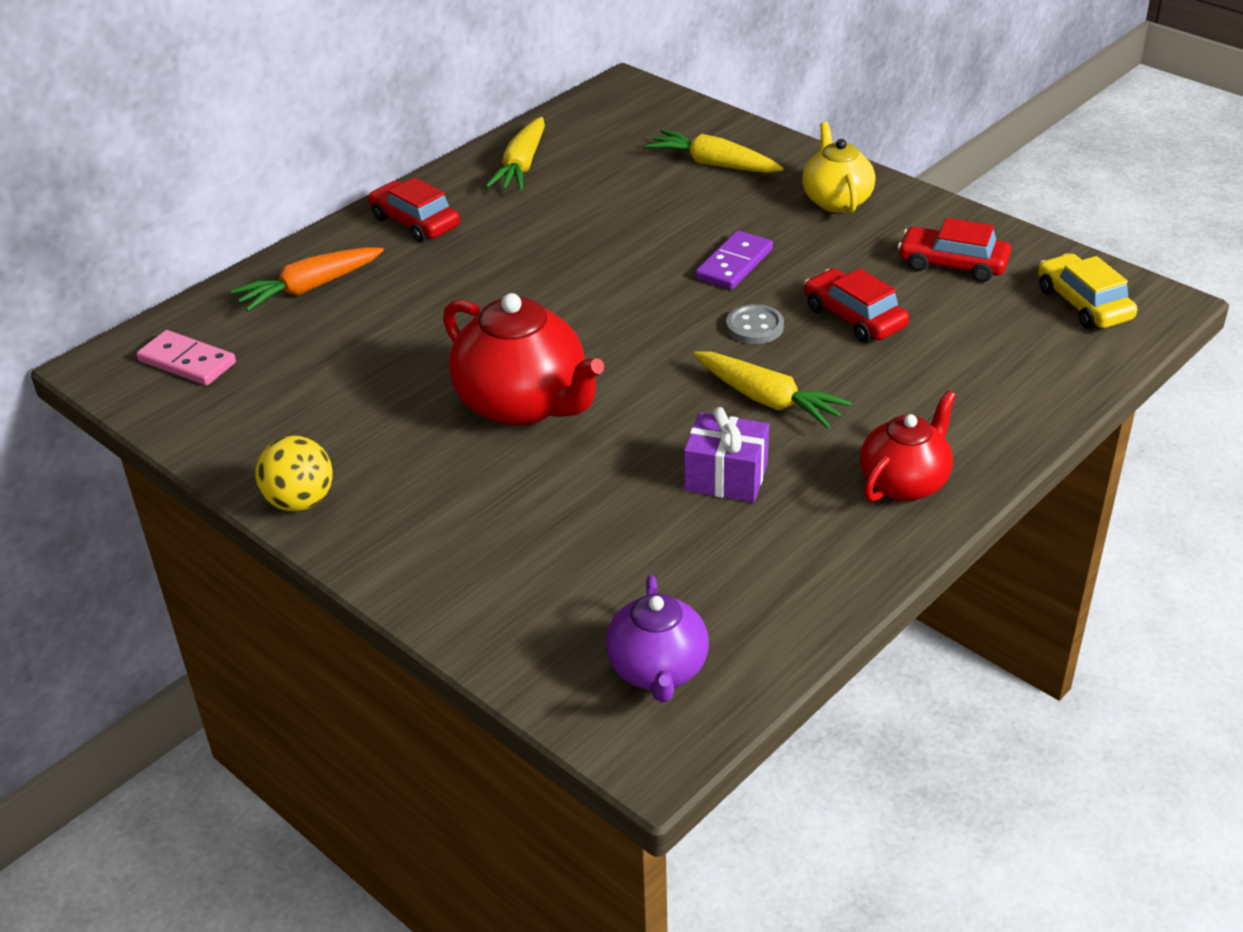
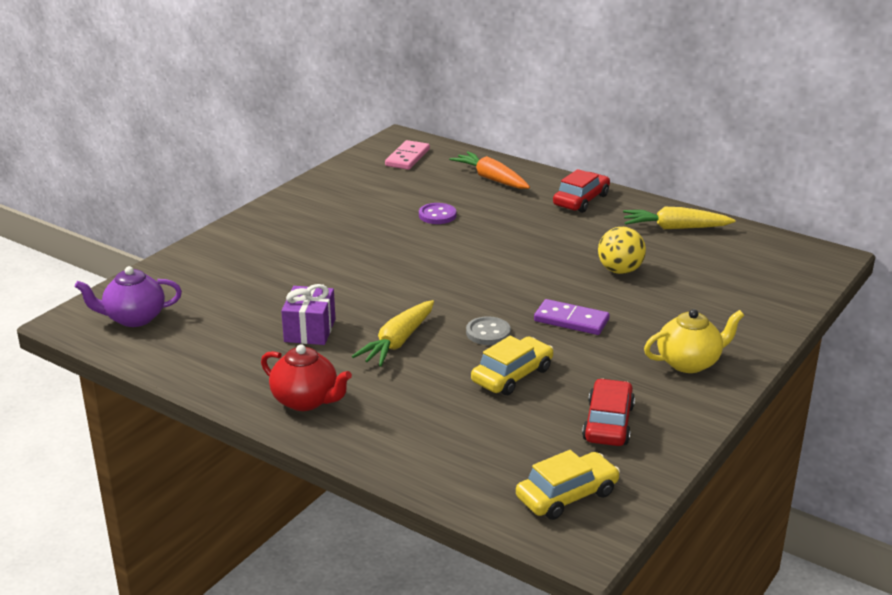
camera: 80 degrees right, 10 degrees down
(300, 501) = (284, 204): yellow ball -> yellow ball (620, 270)
(410, 345) = (437, 215): none -> purple button
(523, 404) = (380, 256): red teapot -> none
(713, 164) = (720, 303): yellow carrot -> none
(854, 317) = (512, 375): red car -> yellow car

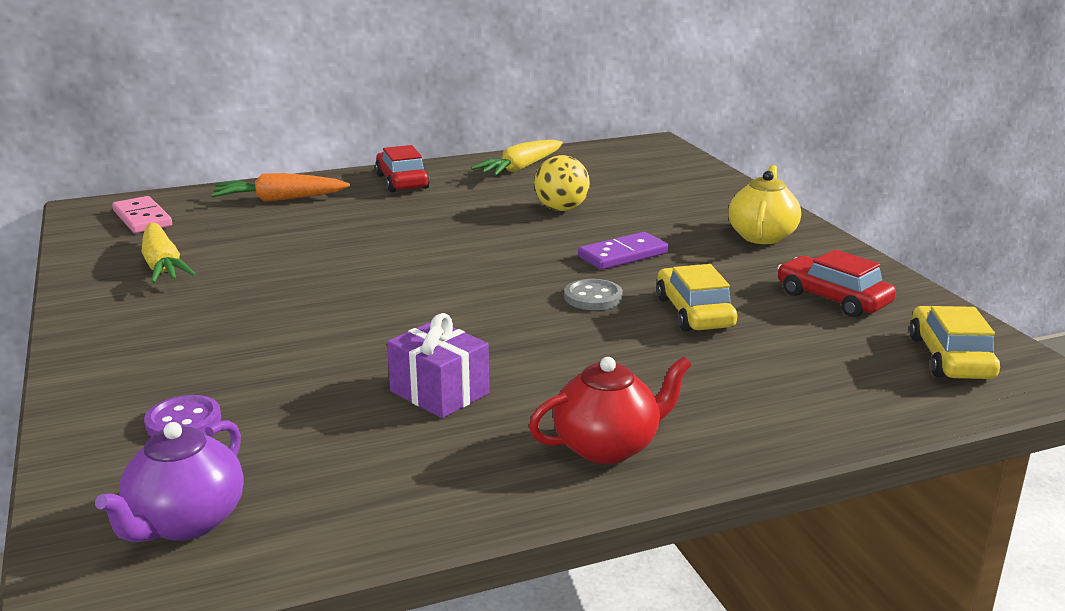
camera: 55 degrees left, 5 degrees down
(397, 342) = (545, 348): yellow carrot -> yellow carrot (163, 265)
(437, 215) = (303, 244): purple button -> purple button (183, 421)

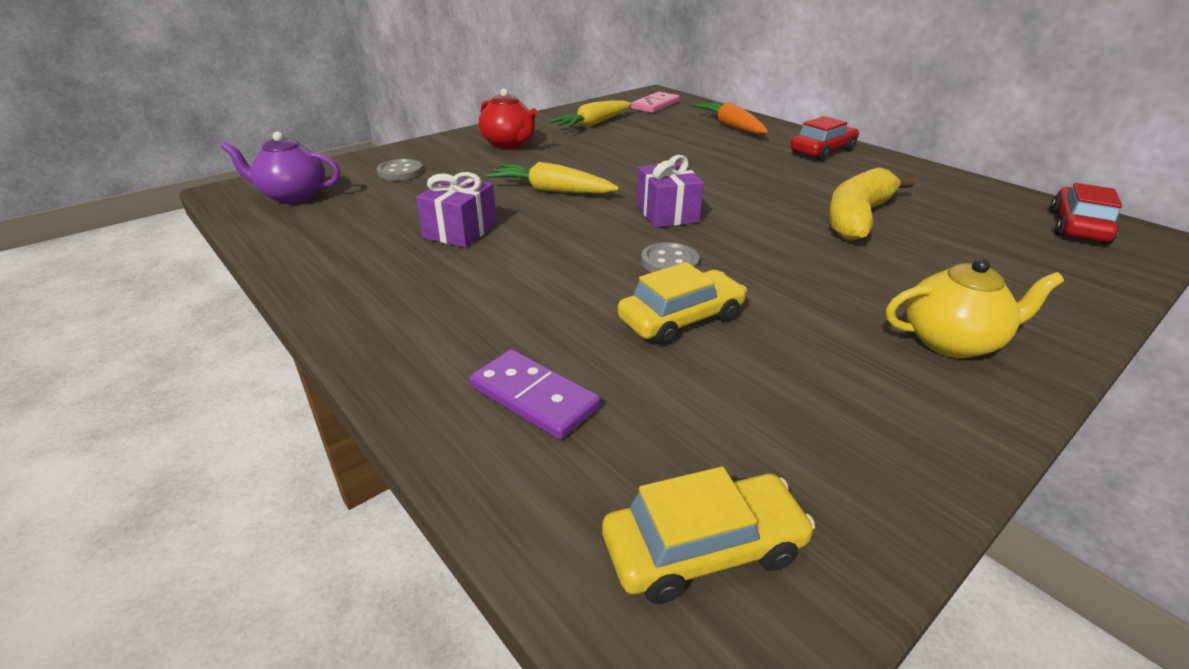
camera: 70 degrees right, 10 degrees up
(183, 421) = (400, 172): purple button -> grey button
(488, 278) = (667, 213): none -> purple gift
(520, 168) = (931, 185): yellow carrot -> yellow carrot (551, 190)
(561, 209) = (858, 217): yellow ball -> yellow banana
(608, 446) = (394, 308): red teapot -> red teapot (509, 144)
(623, 255) = (783, 262): purple domino -> purple domino (534, 397)
(833, 299) = (809, 416): red car -> red car (1077, 226)

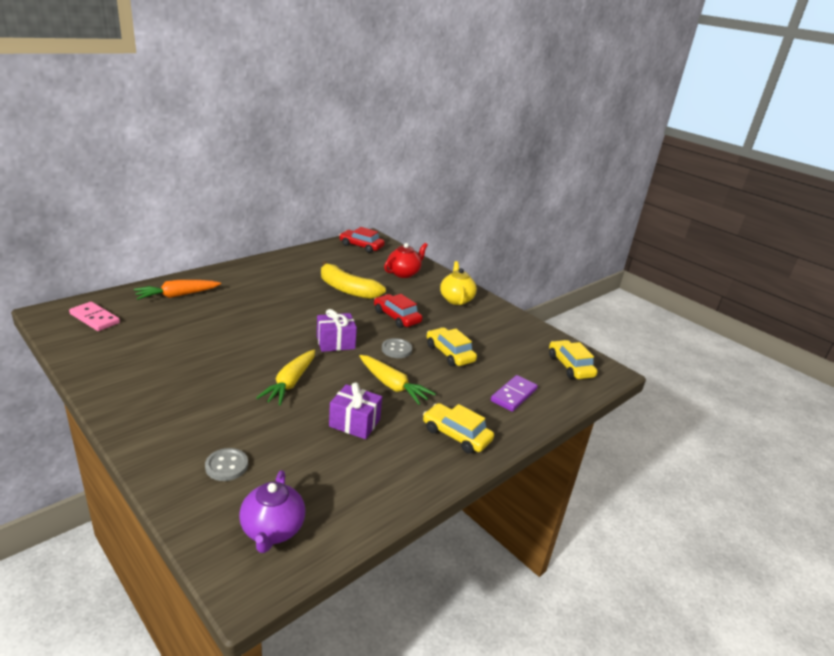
camera: 95 degrees left, 5 degrees down
(413, 312) = (456, 435): none -> yellow car
(509, 144) = (172, 403): red teapot -> red teapot (404, 273)
(593, 124) = (135, 355): yellow carrot -> yellow carrot (392, 385)
(822, 151) = (245, 275): red car -> red car (396, 317)

